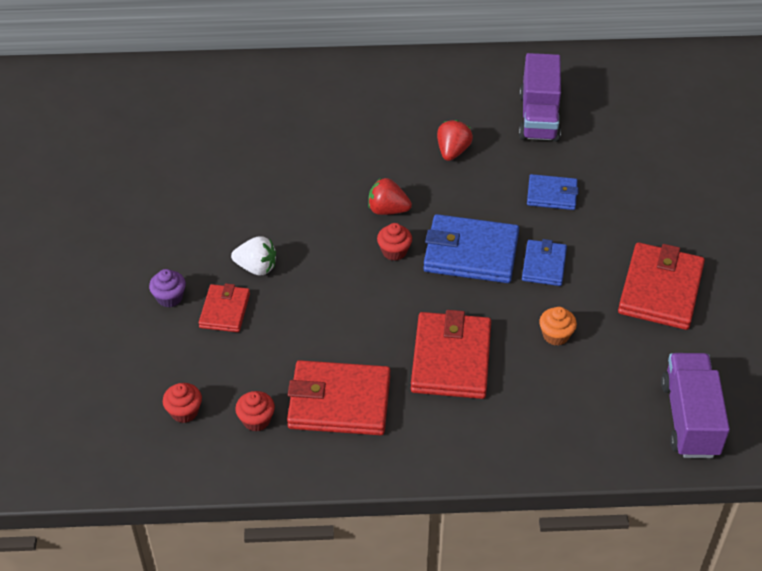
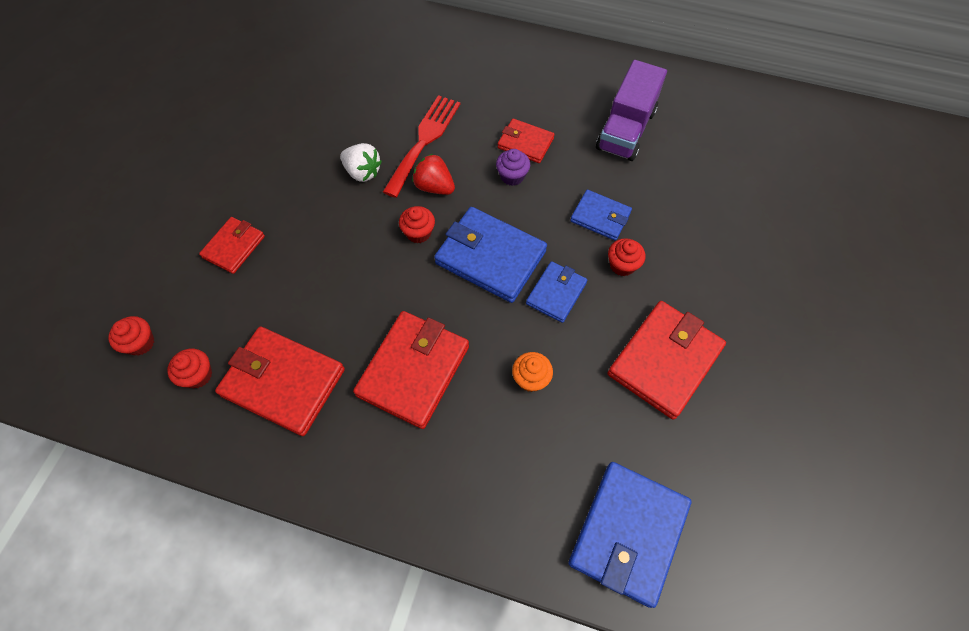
camera: 20 degrees right, 15 degrees up
(169, 298) = (194, 218): purple cupcake -> purple cupcake (512, 176)
(256, 267) = (285, 211): white strawberry -> white strawberry (362, 172)
(356, 174) = (424, 141): none -> red fork
(452, 151) = (525, 143): red strawberry -> red wallet
(590, 227) = (622, 265): none -> red cupcake
(690, 419) = (628, 533): purple truck -> blue wallet

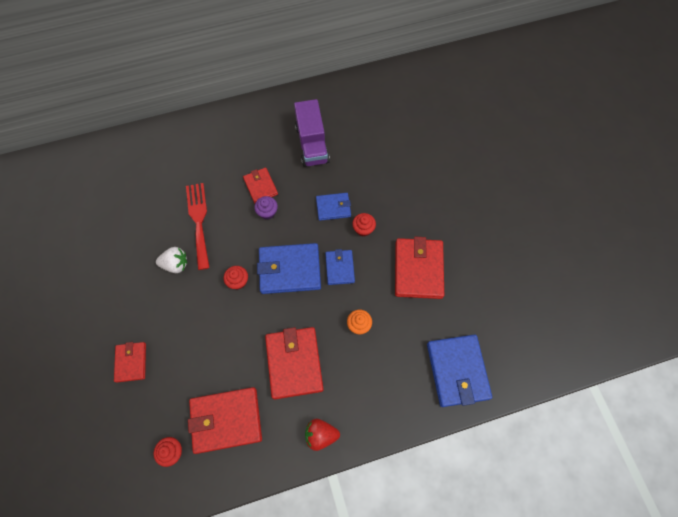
camera: 35 degrees left, 5 degrees up
(140, 343) = (120, 458): red cupcake -> none
(434, 187) = (226, 247): red strawberry -> red strawberry (321, 434)
(525, 143) = (260, 186): red wallet -> red wallet turned 75 degrees clockwise

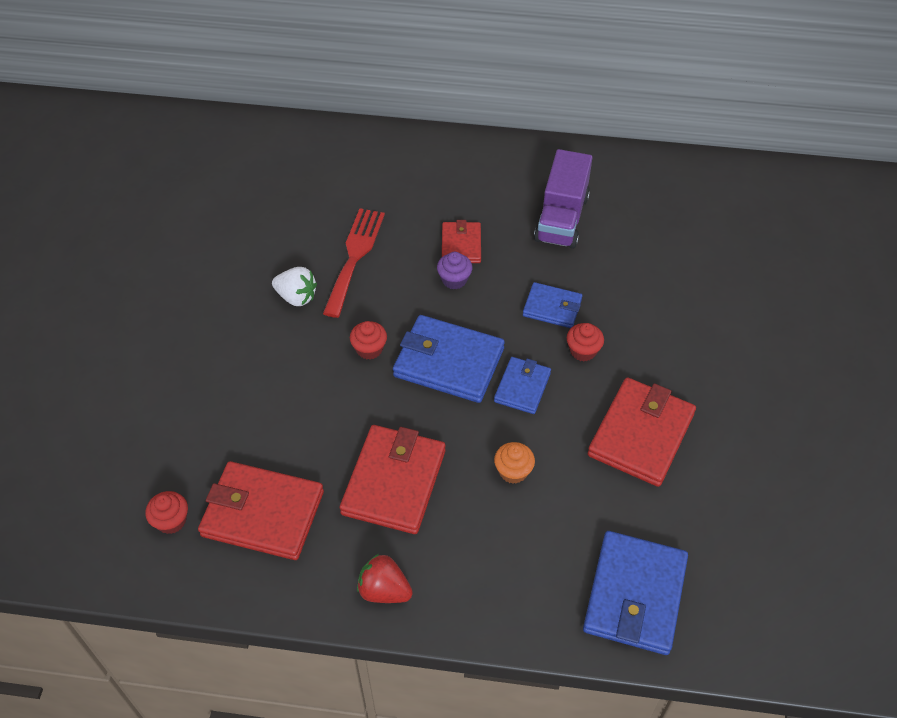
camera: 25 degrees right, 15 degrees down
(131, 362) = (177, 390): red wallet -> none

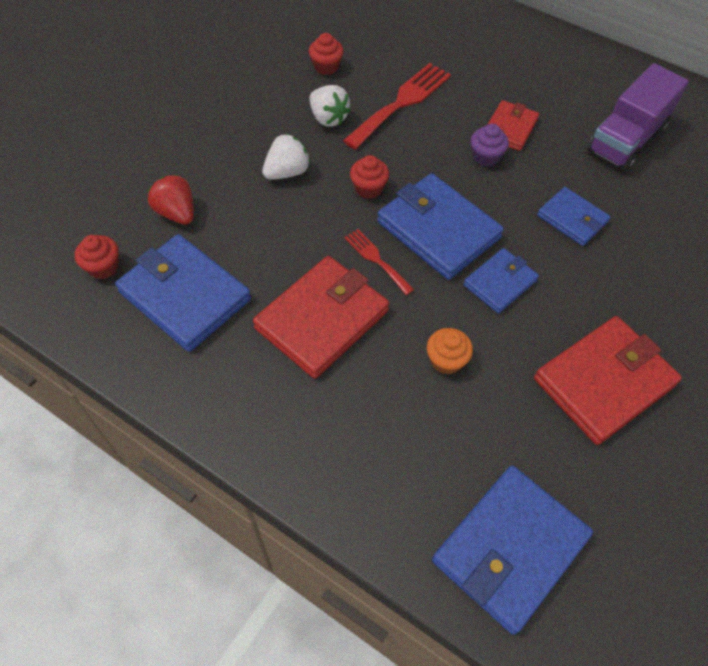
camera: 25 degrees right, 5 degrees up
(263, 513) = (185, 296): red wallet -> blue wallet
(288, 363) = (287, 172): none -> white strawberry
(384, 590) = (253, 419): red strawberry -> red strawberry (177, 213)
(411, 410) = (376, 259): none -> red fork
(583, 351) = (583, 273): red cupcake -> red cupcake (326, 67)

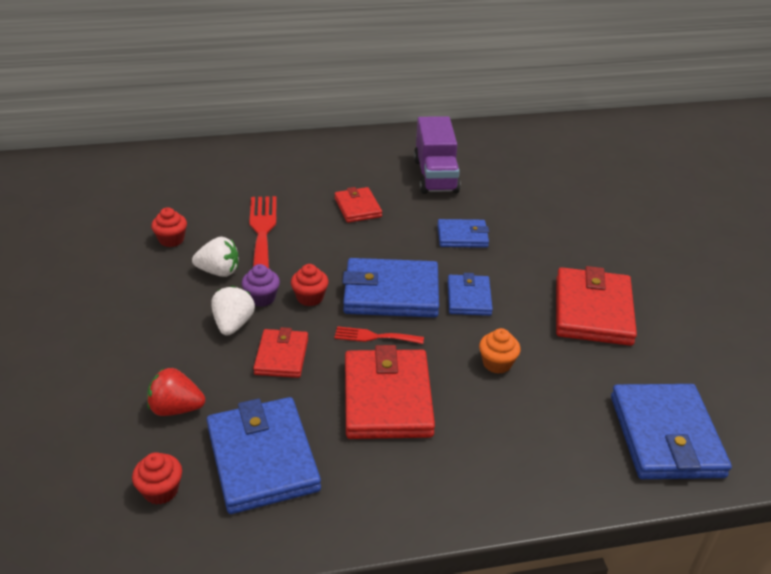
camera: 45 degrees left, 20 degrees down
(185, 296) = (262, 458): blue wallet -> blue wallet turned 75 degrees clockwise
(289, 224) = (281, 356): none -> red wallet
(485, 157) = (364, 232): purple cupcake -> purple cupcake (262, 298)

